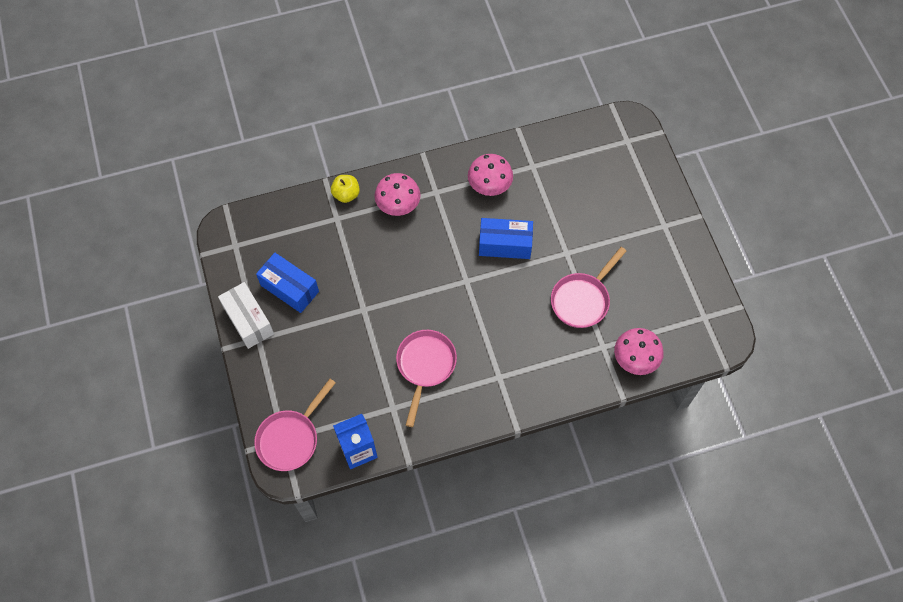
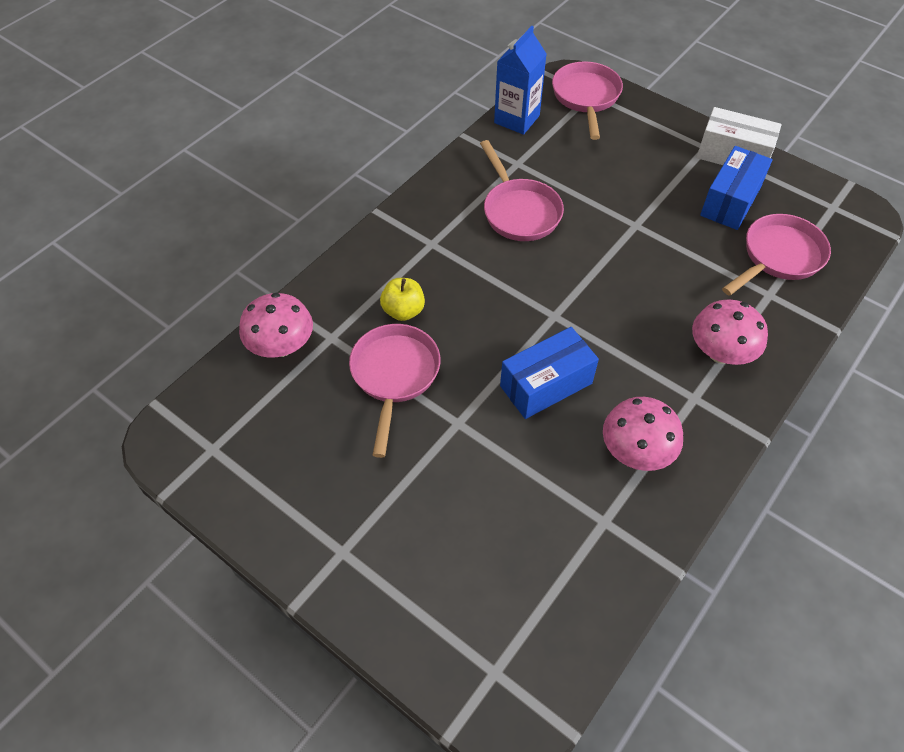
camera: 145 degrees right, 10 degrees down
(289, 288) = (730, 201): blue box -> blue box turned 60 degrees counterclockwise
(305, 235) = (778, 257): none -> pink pan
(346, 194) = (792, 327): yellow apple -> yellow apple (403, 311)

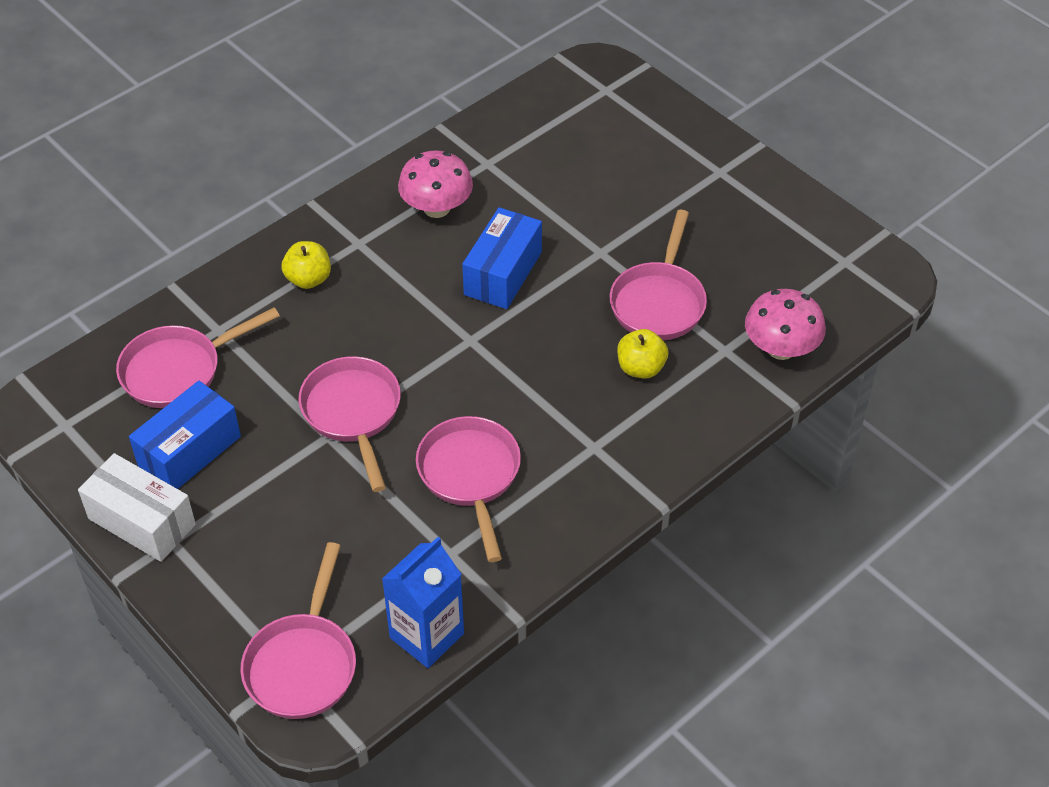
camera: 170 degrees left, 5 degrees down
(546, 384) = (503, 273): blue box -> blue box turned 45 degrees counterclockwise
(624, 243) = (353, 414): none -> pink pan
(720, 352) = (308, 279): pink mushroom -> yellow apple

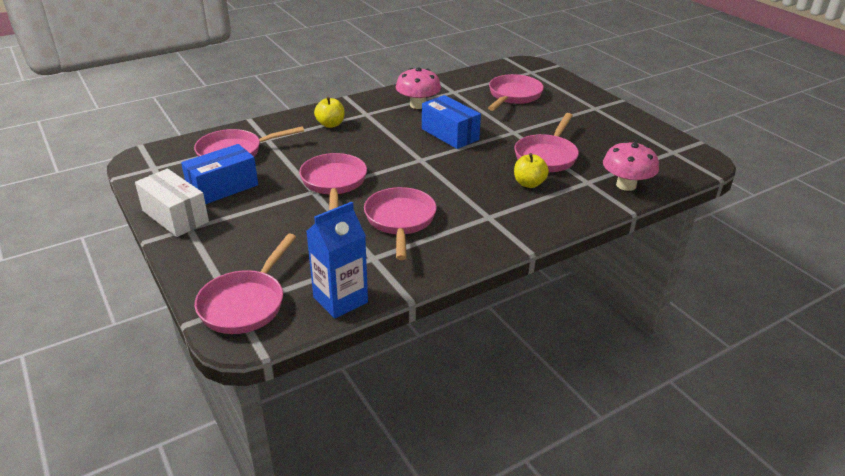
camera: 10 degrees right, 15 degrees down
(503, 273) = (450, 134): blue box -> blue box turned 75 degrees counterclockwise
(586, 160) = (513, 96): none -> pink pan

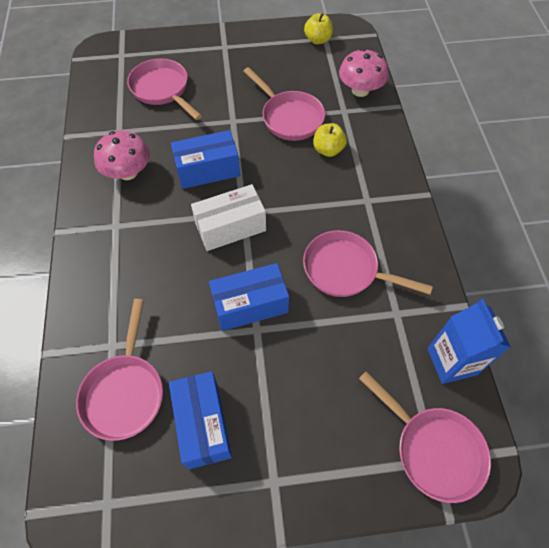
camera: 65 degrees left, 25 degrees up
(175, 216) = (241, 494): white box -> white box (230, 227)
(330, 124) = (119, 268): yellow apple -> yellow apple (317, 40)
(334, 183) = (250, 305): pink pan -> blue box

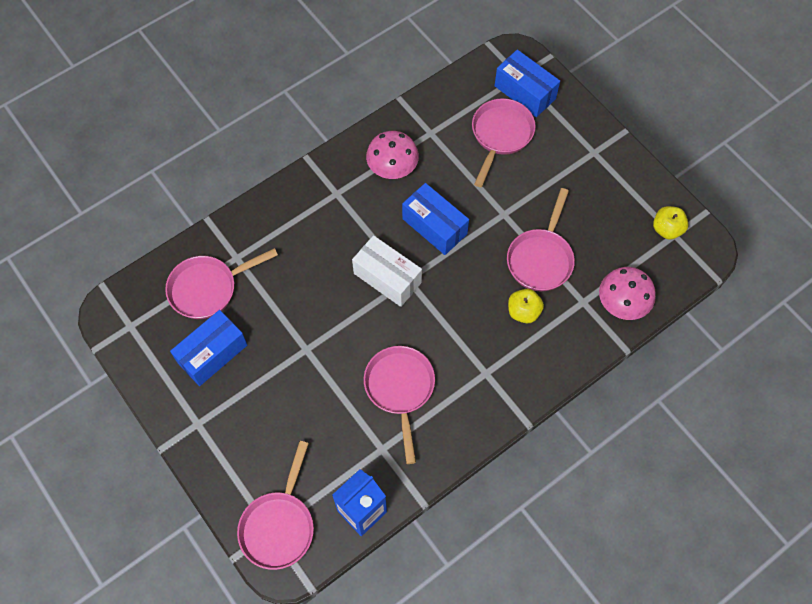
camera: 60 degrees right, 5 degrees up
(250, 305) = (324, 333): blue box -> blue box (525, 92)

